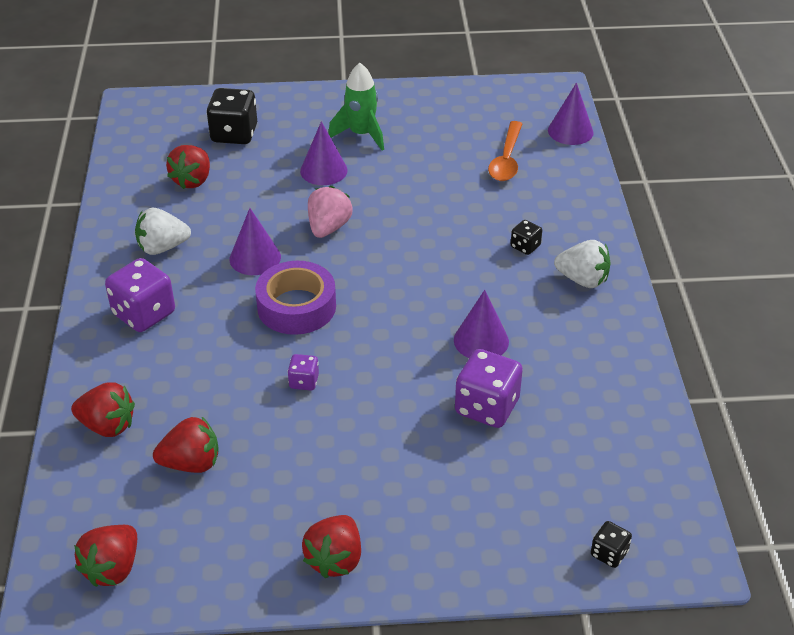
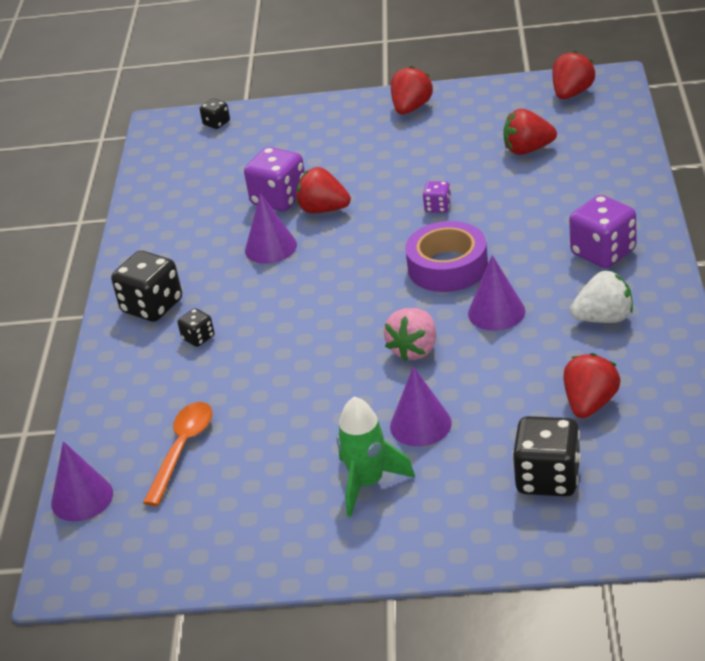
camera: 170 degrees left, 5 degrees down
(107, 426) = (607, 168): red strawberry -> red strawberry (323, 209)
(582, 280) = (152, 306): white strawberry -> black dice

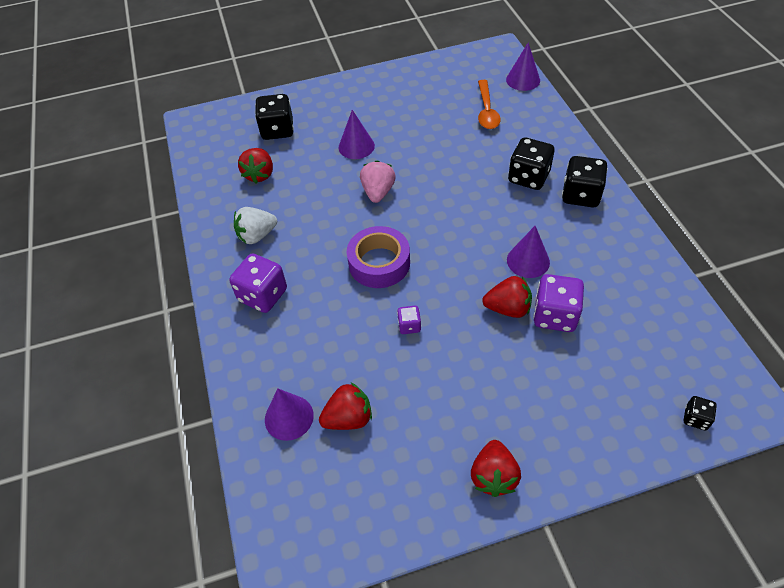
camera: 160 degrees right, 15 degrees up
(198, 338) = (528, 177): black dice -> black dice, size x1.95
(368, 483) = (373, 112): green rocket -> none
(496, 312) = (332, 229): purple cone -> purple cone (289, 417)
(572, 93) = (320, 530): red strawberry -> none

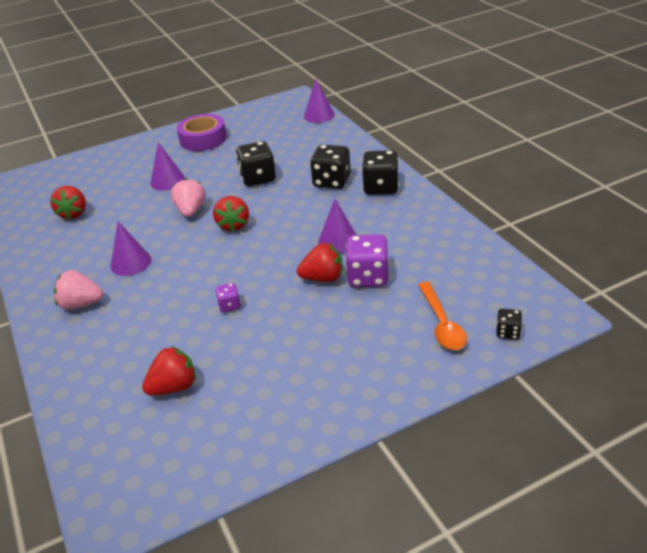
camera: 10 degrees left, 15 degrees down
(257, 235) = (73, 259): white strawberry -> none
(263, 295) = (81, 304): purple dice -> pink strawberry
(277, 130) = (90, 179): black dice -> black dice (258, 178)
(289, 417) = (112, 396): purple cone -> purple cone (131, 263)
(379, 263) = (196, 263): purple tape -> purple tape (203, 139)
(486, 111) = (288, 140): orange spoon -> orange spoon (442, 324)
(493, 476) = (323, 409): red strawberry -> red strawberry (233, 225)

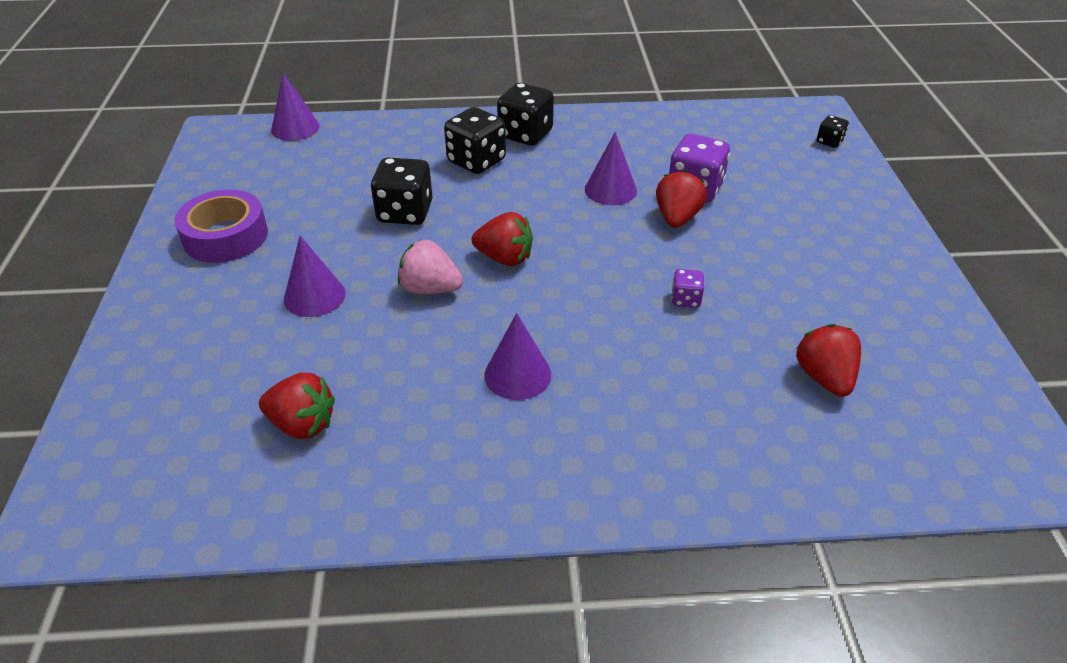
camera: 70 degrees left, 5 degrees up
(81, 304) = (590, 447): pink strawberry -> none
(442, 324) = (800, 170): orange spoon -> none

